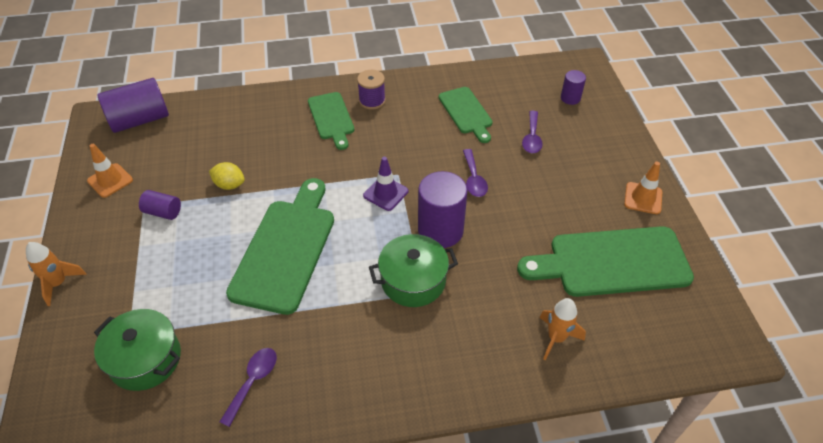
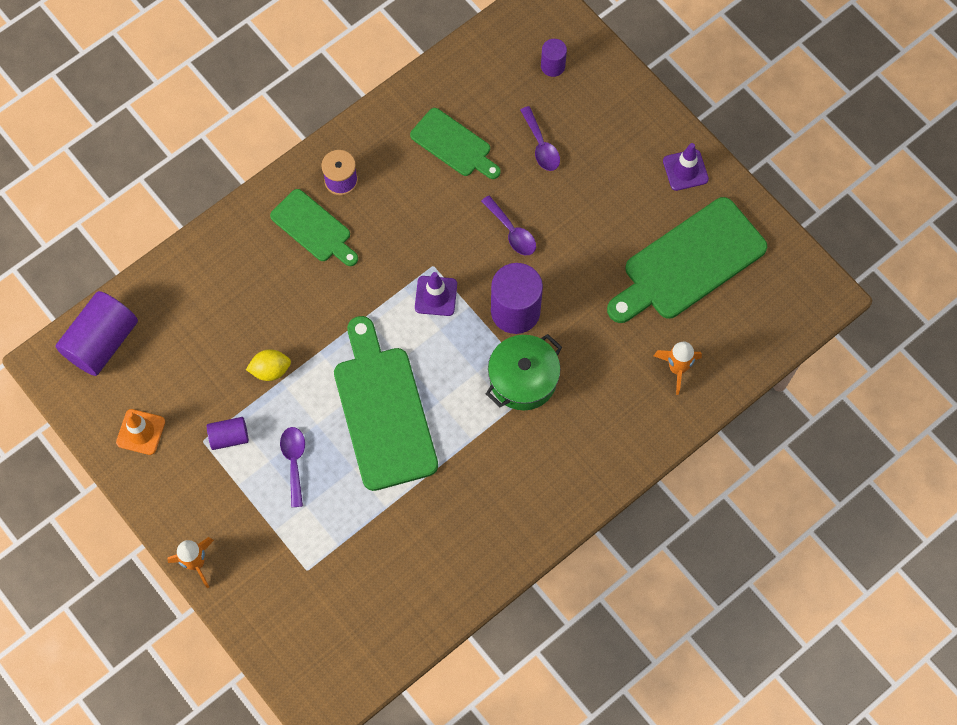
camera: 30 degrees left, 20 degrees up
(145, 359) = (341, 582): green pot -> none
(253, 381) = (449, 548): purple spoon -> purple spoon (294, 461)
(643, 198) = (685, 170): orange traffic cone -> purple traffic cone

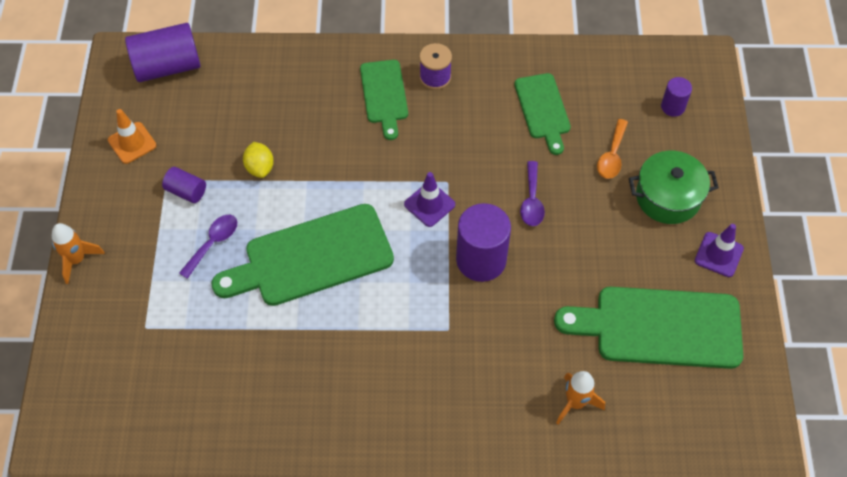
camera: 40 degrees right, 10 degrees down
(270, 370) = (260, 168): yellow lemon -> yellow lemon turned 45 degrees clockwise
(383, 411) = (312, 257): green cutting board -> green cutting board turned 135 degrees counterclockwise
(523, 379) = (440, 314): green pot -> green pot (668, 197)
(541, 146) = (612, 156): purple spoon -> orange spoon

